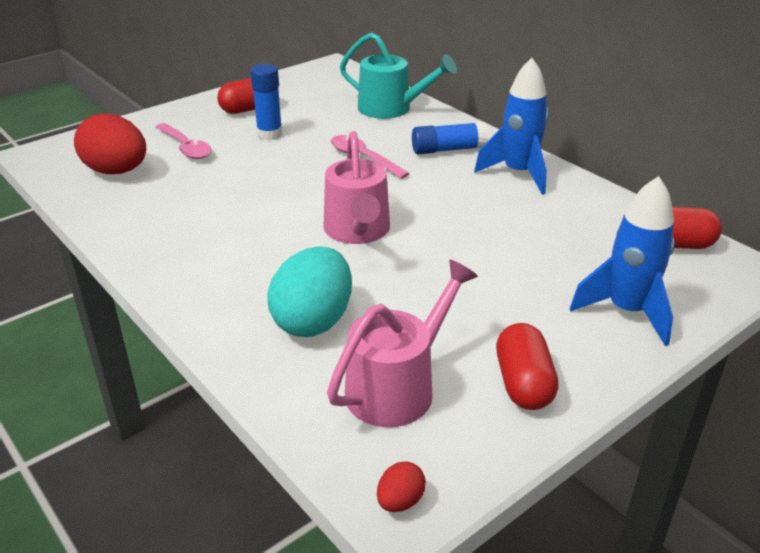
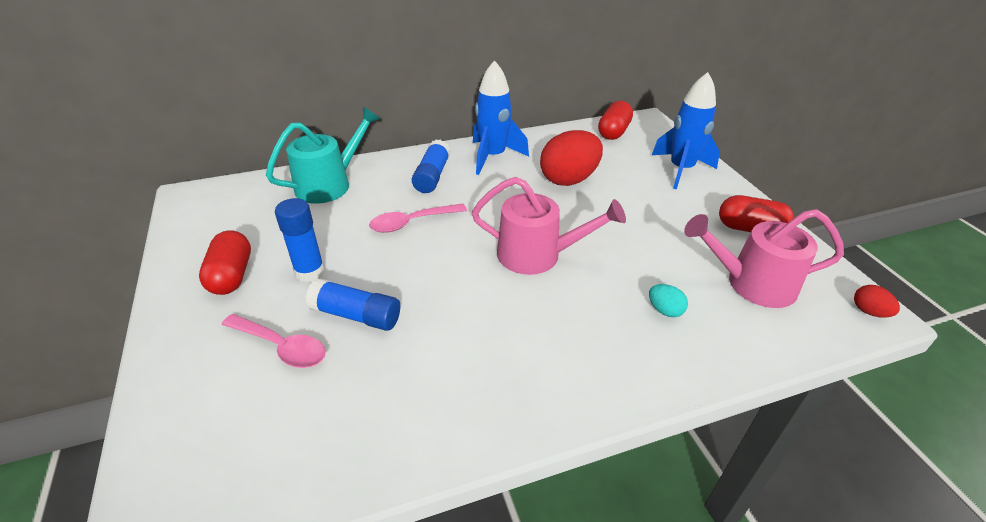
camera: 70 degrees left, 5 degrees up
(117, 171) = (290, 427): red egg -> red egg (569, 179)
(186, 147) = (281, 347): pink spoon -> pink spoon turned 45 degrees clockwise
(229, 165) = (356, 315): none -> blue glue stick
(313, 321) = (664, 310): turquoise egg -> turquoise egg, size x0.44
(398, 386) = (752, 284): pink watering can -> pink watering can turned 60 degrees counterclockwise

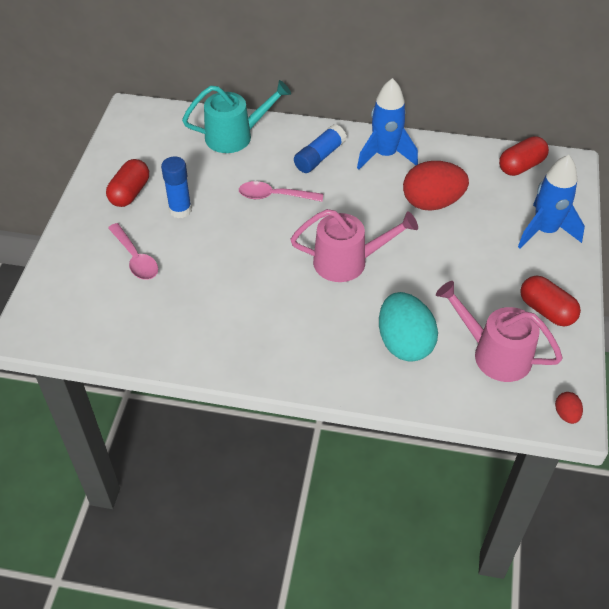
camera: 30 degrees right, 10 degrees up
(356, 315) = (191, 256): blue glue stick -> none
(538, 255) = (348, 261): pink watering can -> pink watering can turned 45 degrees counterclockwise
(664, 310) = (404, 343): turquoise egg -> turquoise egg, size x2.27

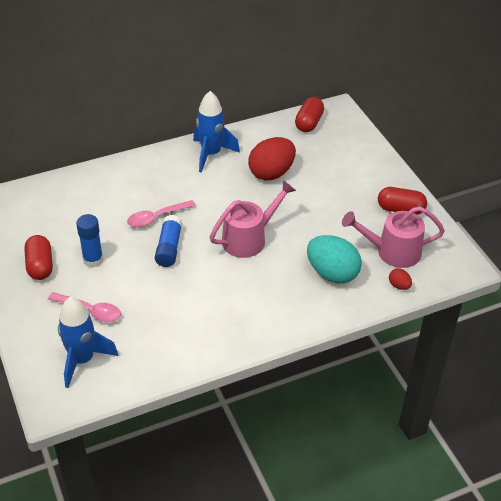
camera: 35 degrees left, 5 degrees down
(235, 136) = (87, 187): turquoise watering can -> none
(319, 157) = (165, 175): blue glue stick -> blue glue stick (169, 248)
(545, 231) = (358, 159): blue rocket -> blue rocket (82, 360)
(566, 414) = (462, 267): red egg -> red egg (399, 285)

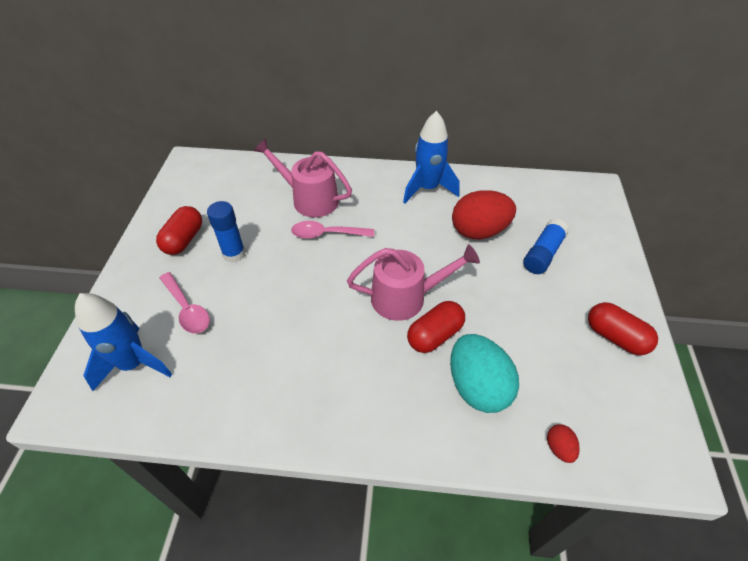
camera: 30 degrees right, 5 degrees up
(169, 248) = (315, 272): blue glue stick -> blue glue stick (543, 254)
(309, 123) = (554, 191): red capsule -> red capsule (435, 335)
(392, 252) = (574, 392): pink watering can -> pink watering can (309, 199)

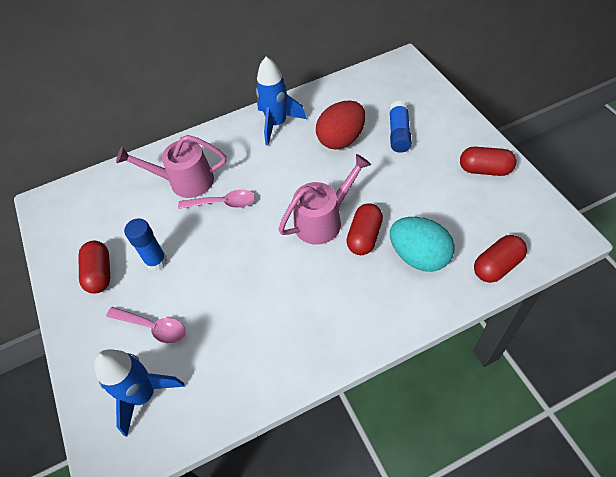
camera: 25 degrees left, 5 degrees up
(327, 234) = (223, 203): pink spoon -> pink spoon turned 150 degrees counterclockwise
(559, 448) = (497, 266): red egg -> red capsule

